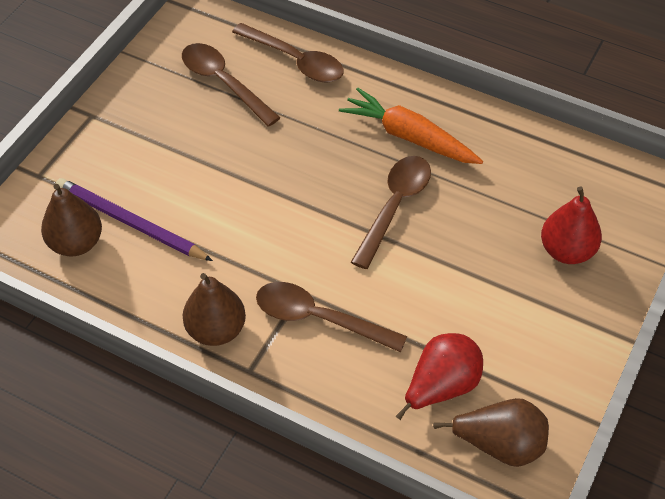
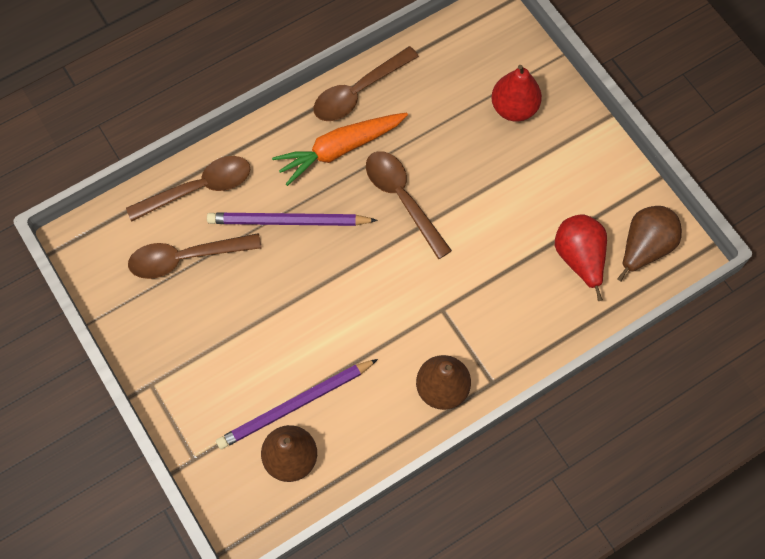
camera: 60 degrees left, 15 degrees up
(308, 134) = (289, 221): none -> purple pencil
(319, 319) = (475, 309): brown spoon -> brown spoon (359, 91)

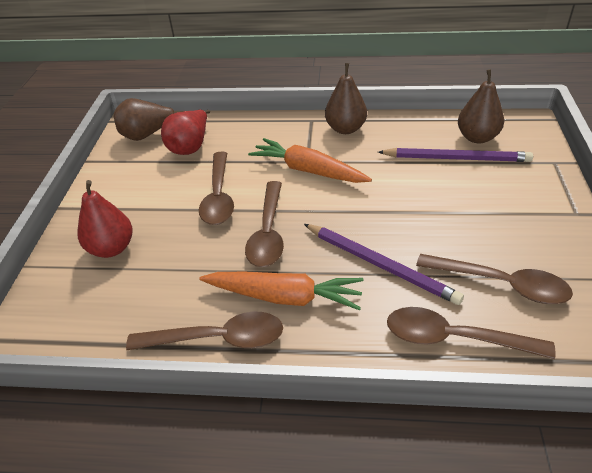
camera: 140 degrees left, 25 degrees down
(429, 296) = (308, 170): none -> orange carrot
(483, 212) = (219, 196): none -> brown spoon

